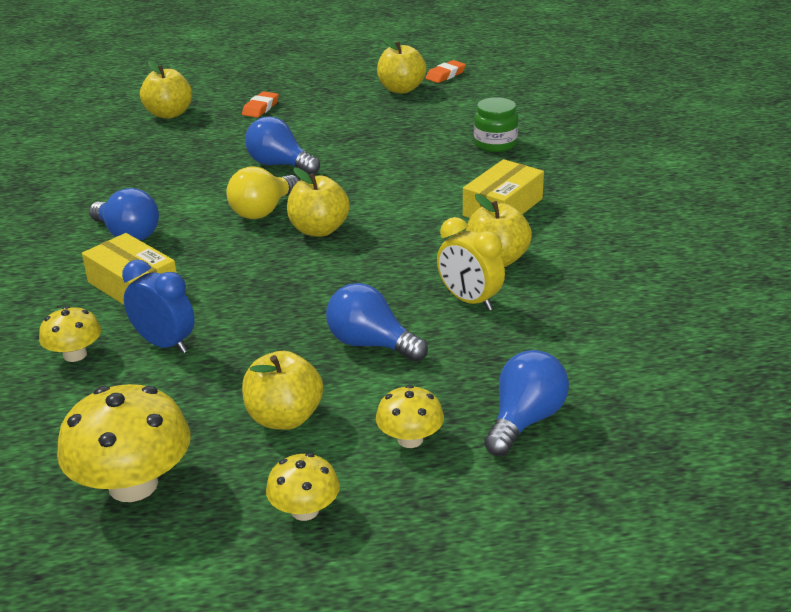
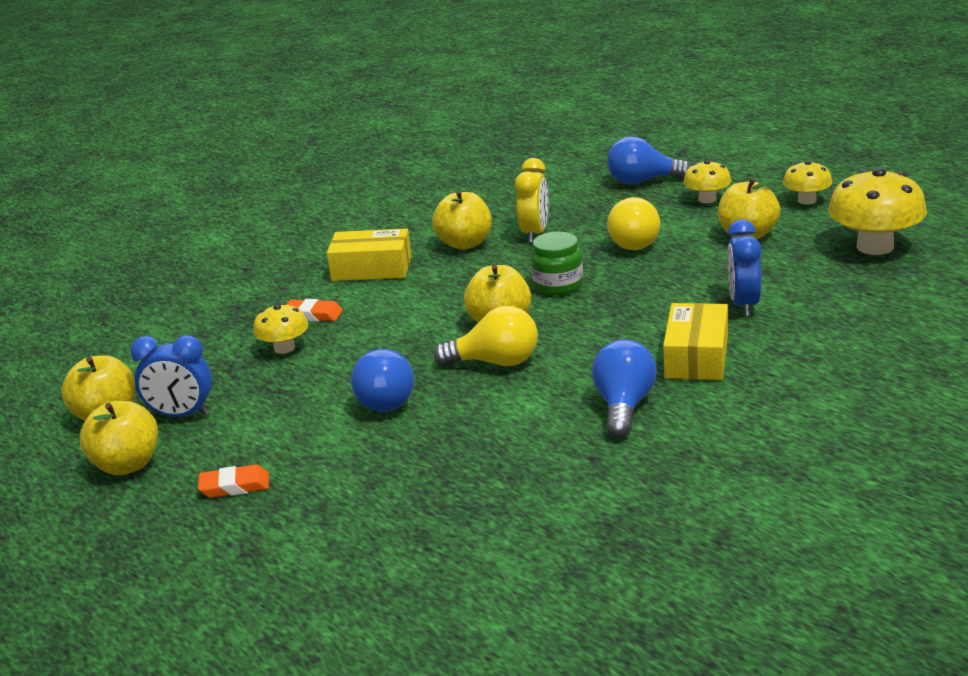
camera: 120 degrees left, 5 degrees down
(75, 355) = (811, 330): yellow mushroom -> yellow mushroom (284, 348)
(169, 114) = (307, 550): yellow apple -> yellow apple (127, 465)
(367, 107) = (181, 415): none -> blue clock
(371, 344) = (633, 242): blue light bulb -> yellow light bulb
(445, 75) = (39, 406): orange eraser -> orange eraser (313, 315)
(495, 144) = (236, 313): green jar -> green jar (558, 285)

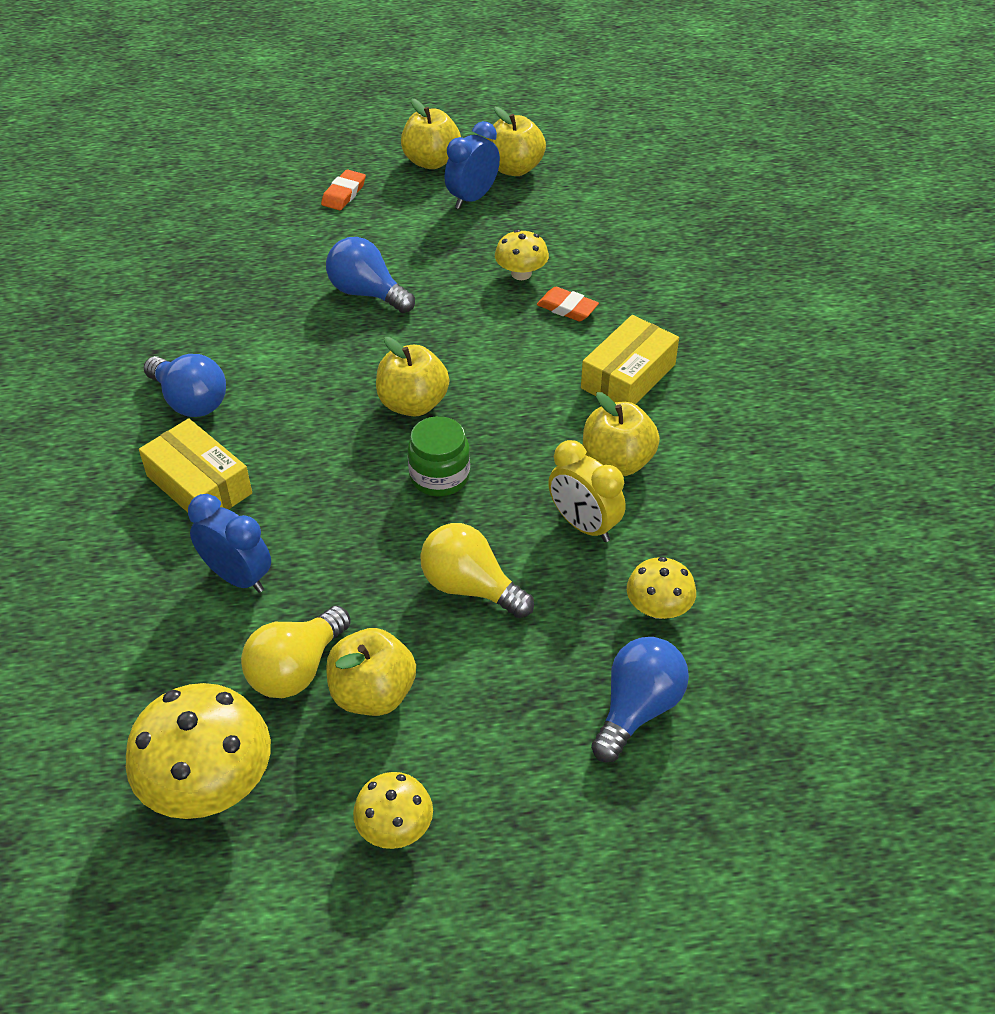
camera: 120 degrees right, 20 degrees up
(313, 315) = (567, 308): orange eraser -> orange eraser turned 75 degrees clockwise
(496, 362) = (348, 369): yellow light bulb -> yellow light bulb (296, 669)
(707, 199) = (511, 731): yellow mushroom -> yellow mushroom (658, 608)

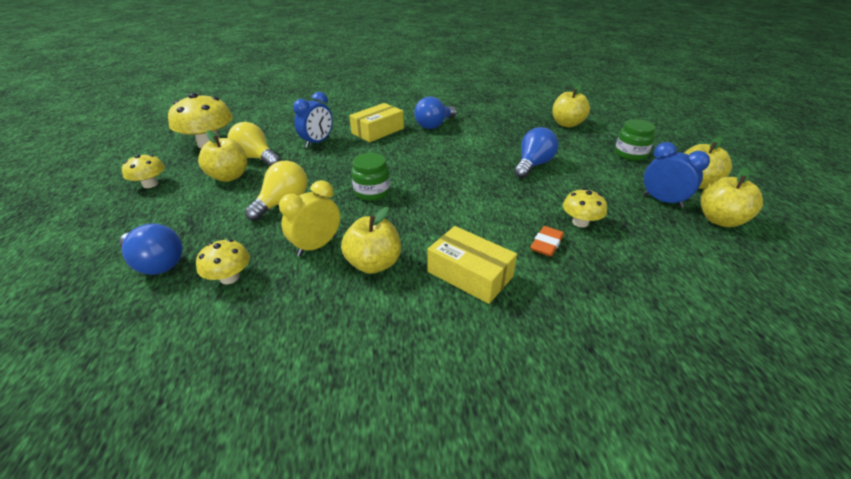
camera: 90 degrees right, 10 degrees down
(344, 194) = (630, 154): orange eraser -> green jar
(413, 404) = (434, 182): yellow apple -> yellow apple (567, 124)

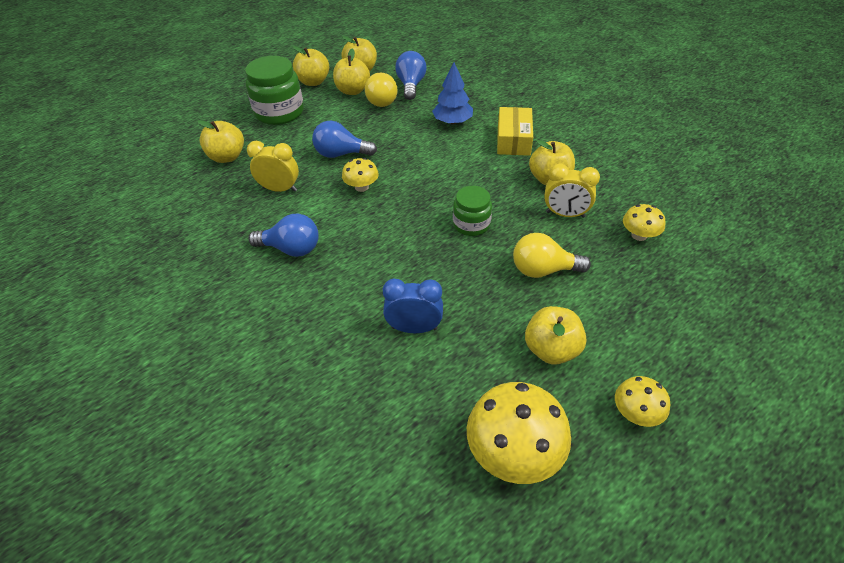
camera: 120 degrees left, 10 degrees up
(156, 263) = (681, 286): blue light bulb -> blue light bulb (411, 85)
(256, 158) = (497, 360): yellow light bulb -> yellow light bulb (383, 100)
(377, 131) = (341, 290): yellow box -> none
(505, 133) = (280, 189): none -> yellow clock
(546, 244) = (452, 121): orange eraser -> blue tree
(580, 222) = (413, 115): yellow mushroom -> yellow mushroom (361, 187)
(630, 154) = (279, 112): green jar -> green jar, size x1.66
(662, 201) = (353, 91): blue clock -> yellow apple

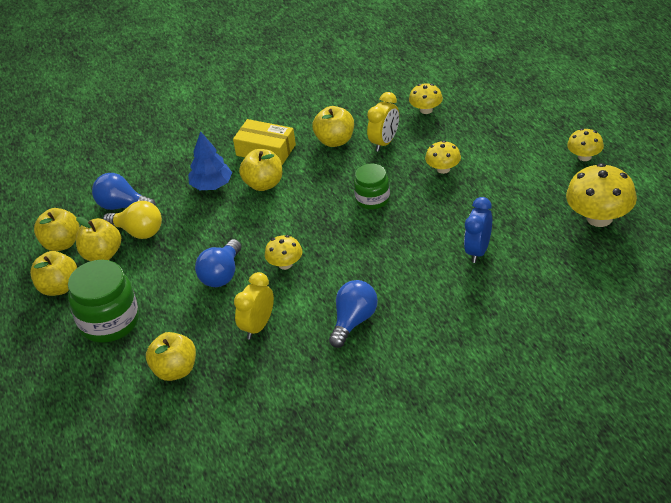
camera: 70 degrees left, 5 degrees down
(543, 270) = (443, 169): yellow light bulb -> yellow mushroom
(551, 349) = (522, 182): yellow apple -> yellow apple (263, 184)

